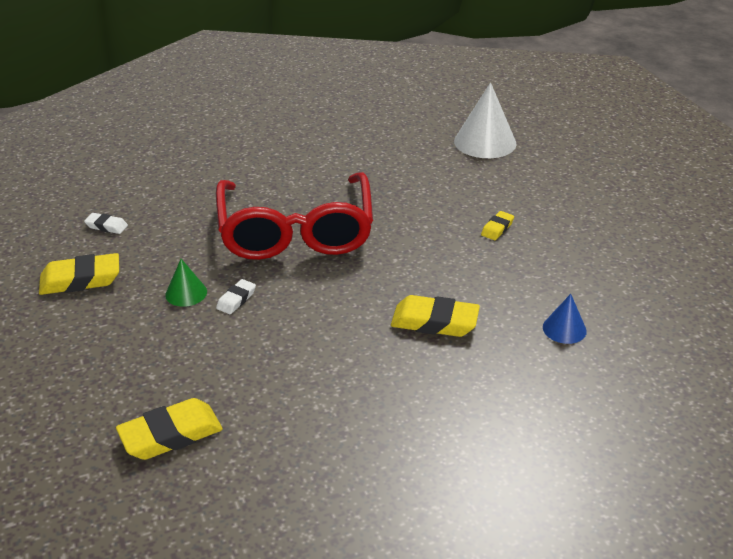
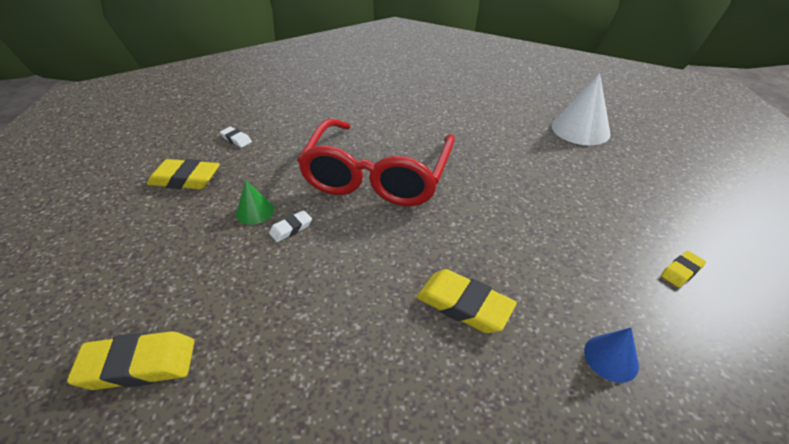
camera: 20 degrees right, 5 degrees up
(497, 228) = (567, 214): yellow eraser -> yellow eraser (681, 271)

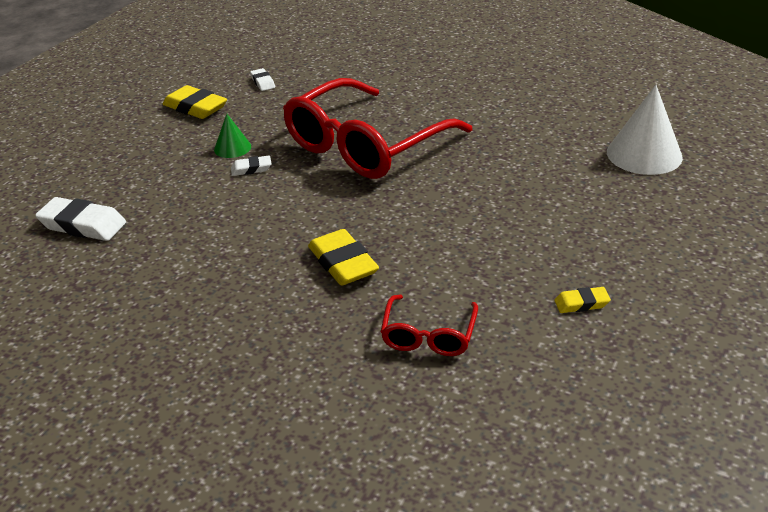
camera: 30 degrees right, 5 degrees down
(138, 365) = (83, 225): yellow eraser -> white eraser
(611, 358) = (429, 335): blue cone -> red glasses

